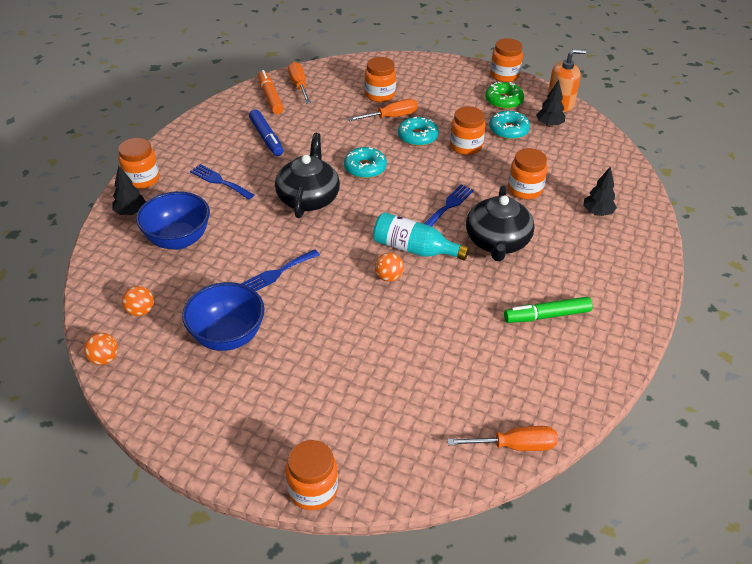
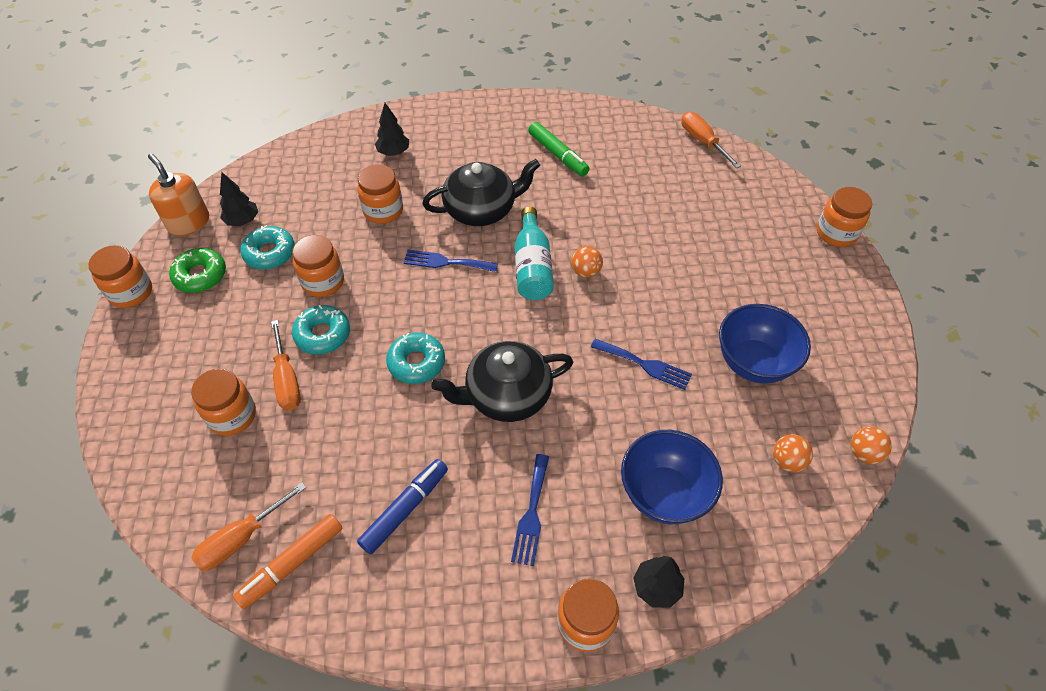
camera: 115 degrees left, 10 degrees up
(391, 117) = (287, 380): orange screwdriver -> orange screwdriver turned 150 degrees counterclockwise

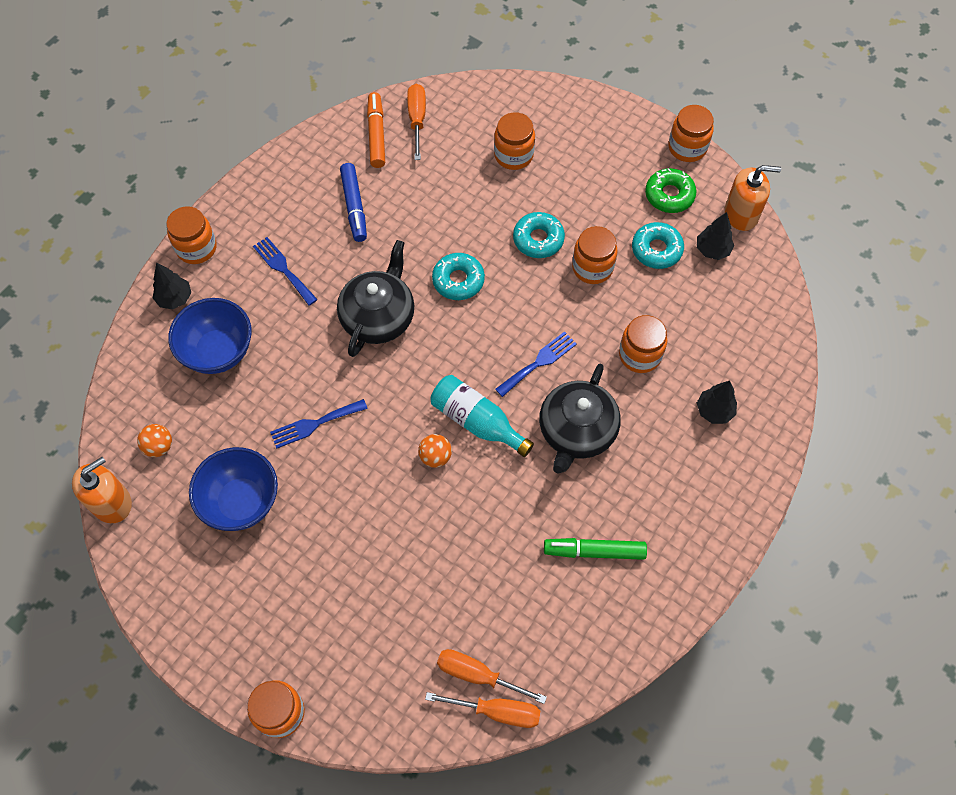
camera: 130 degrees right, 10 degrees up
(287, 380) = (516, 198): orange screwdriver -> orange screwdriver (478, 675)
(864, 453) = (111, 502): orange ball -> orange soap dispenser

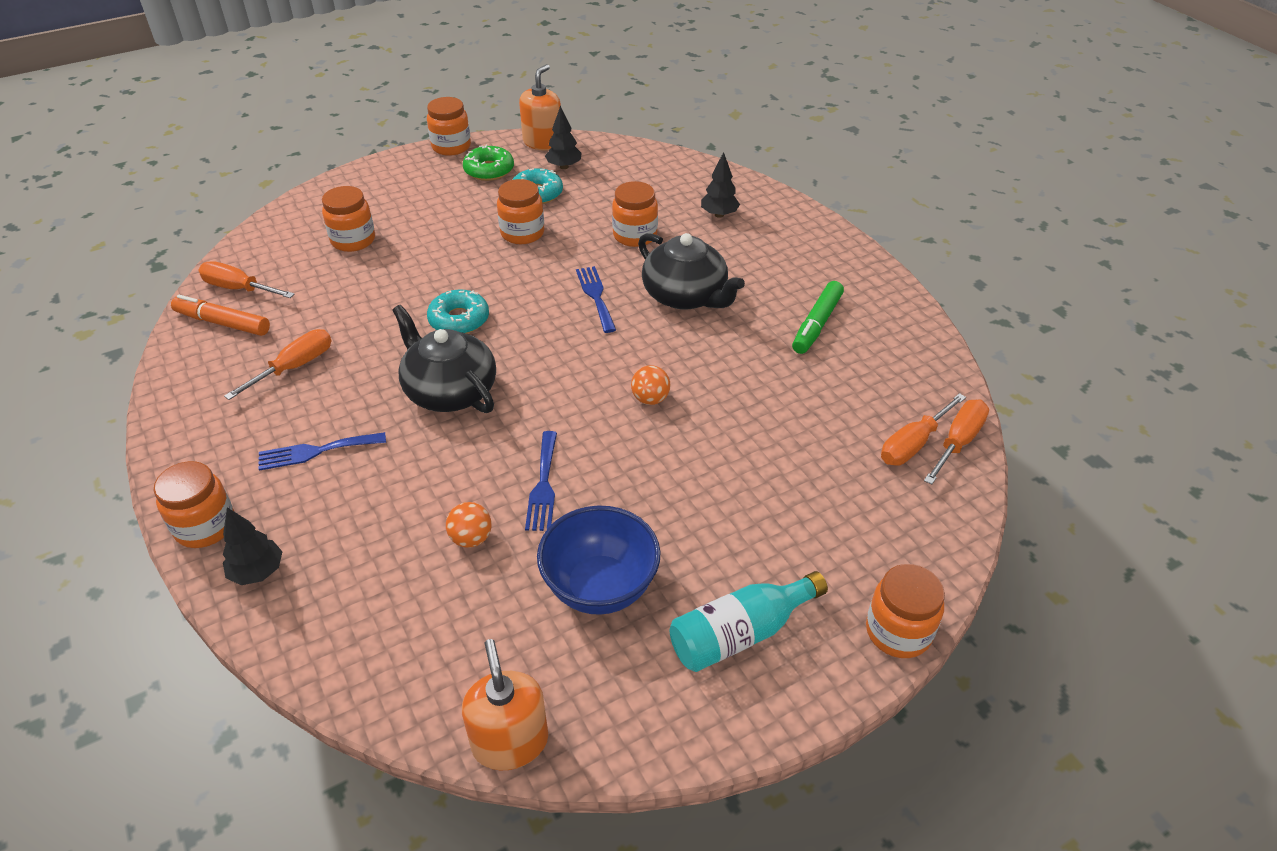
camera: 65 degrees left, 20 degrees down
(159, 446) = (463, 656): orange ball -> orange ball (471, 538)
(218, 351) = (375, 548): blue bowl -> none
(354, 206) = (294, 367): blue marker -> orange screwdriver
(477, 421) = (630, 357): turquoise bottle -> turquoise bottle (740, 634)
(538, 239) = (462, 255): turquoise donut -> none

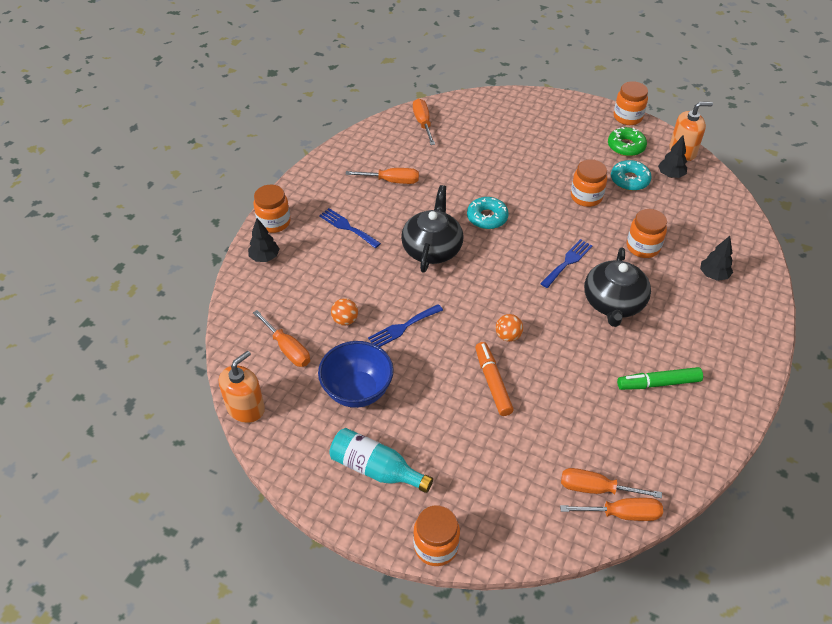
camera: 55 degrees right, 5 degrees up
(223, 323) = (395, 135): orange marker -> orange marker (492, 382)
(353, 240) = (502, 136): orange jar -> none
(453, 631) = (287, 349): none -> orange screwdriver

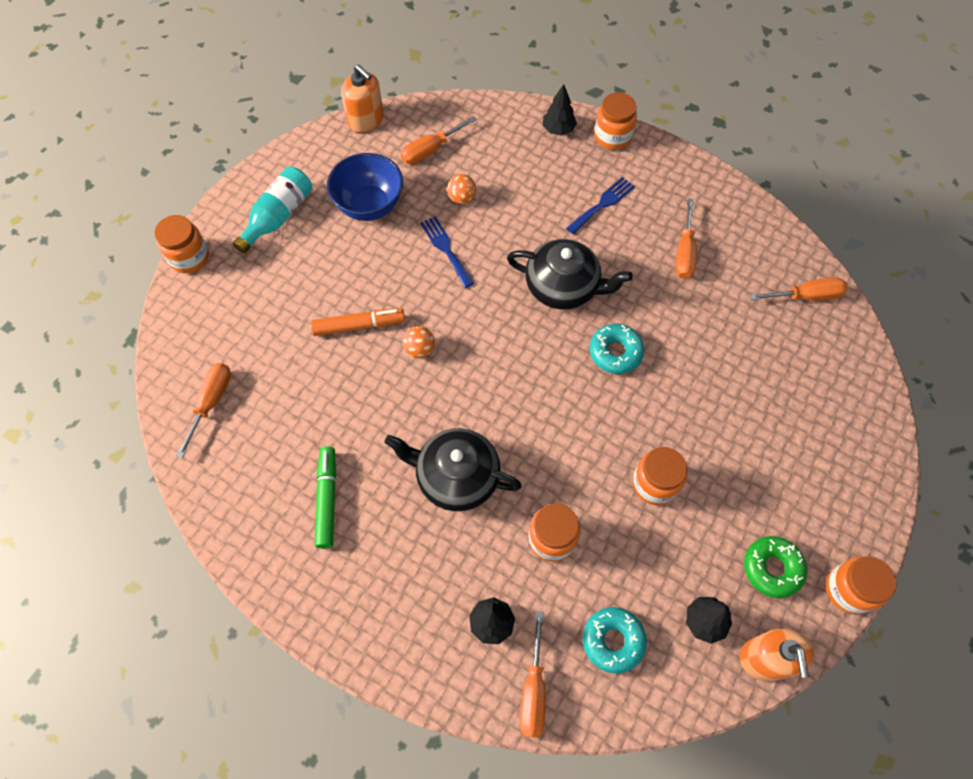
camera: 95 degrees right, 15 degrees up
(567, 262) = (530, 435): blue fork -> none
(622, 514) = (178, 421): orange screwdriver -> orange screwdriver (533, 690)
(629, 180) = (692, 554): turquoise donut -> turquoise donut (613, 641)

